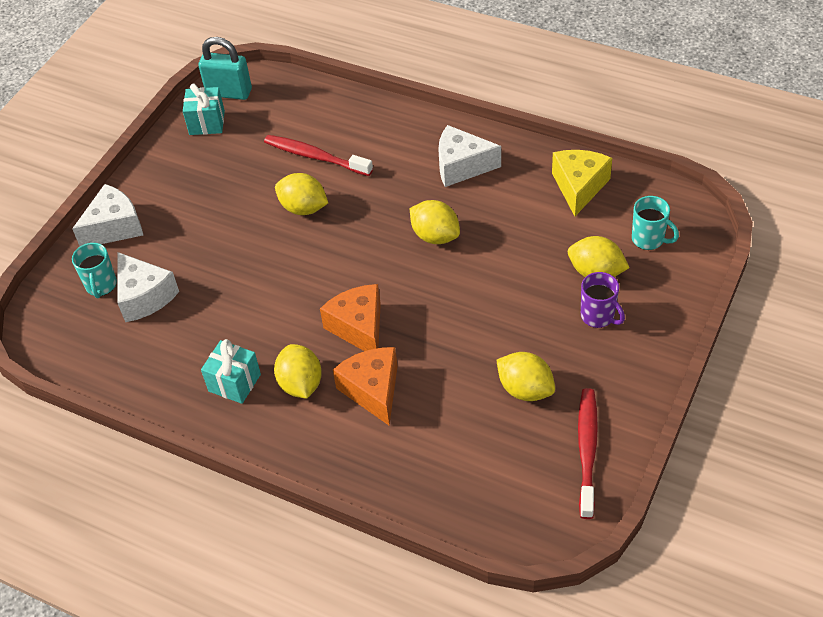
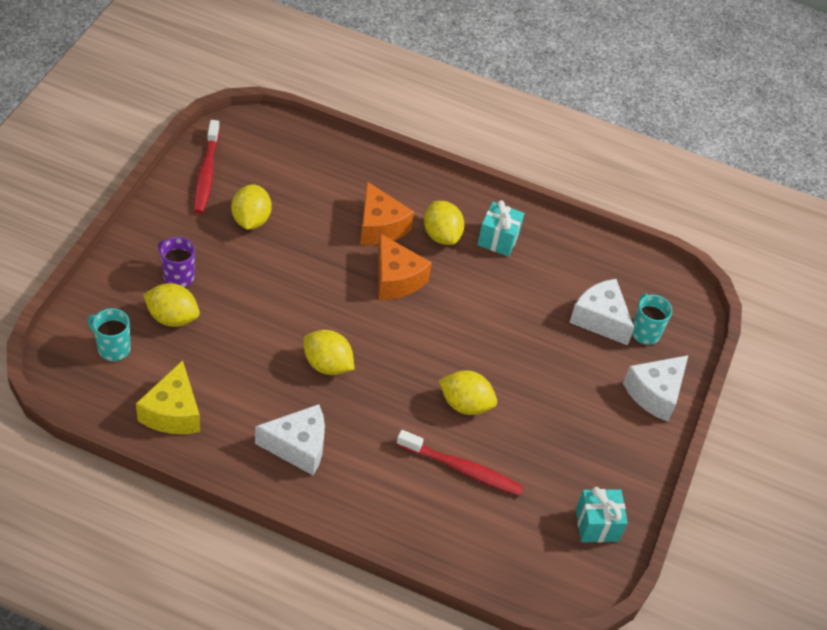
camera: 165 degrees right, 0 degrees up
(229, 92) = (582, 571): turquoise padlock -> none
(525, 389) = (251, 220): yellow lemon -> yellow lemon turned 60 degrees clockwise

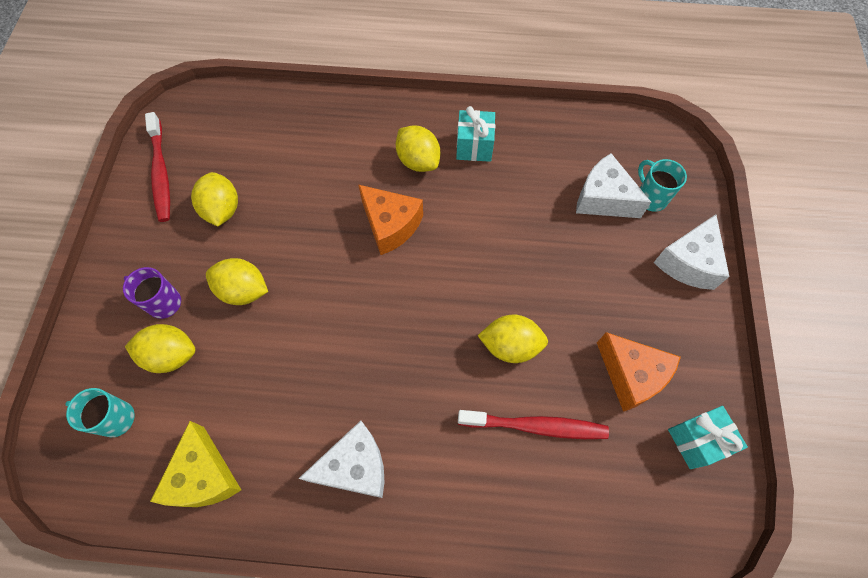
camera: 10 degrees left, 15 degrees up
(327, 365) = (353, 351): yellow lemon -> yellow lemon (243, 290)
(379, 226) = (354, 172): orange cheese -> orange cheese (631, 375)

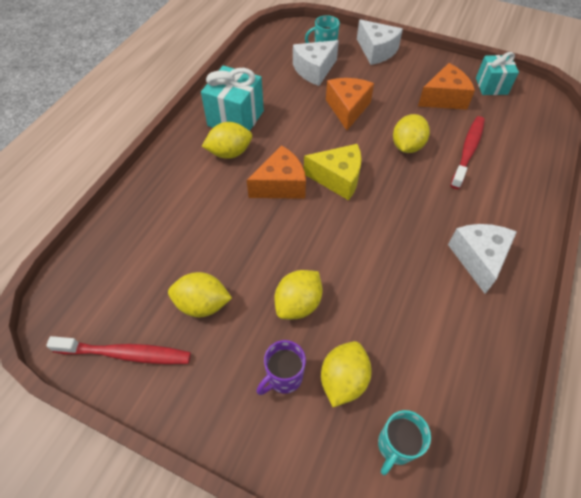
camera: 70 degrees left, 10 degrees down
(204, 476) = (468, 371): yellow cheese -> yellow cheese (338, 178)
(474, 147) = (235, 118): turquoise gift -> turquoise gift, size x1.52
(548, 258) = (347, 109): none -> orange cheese

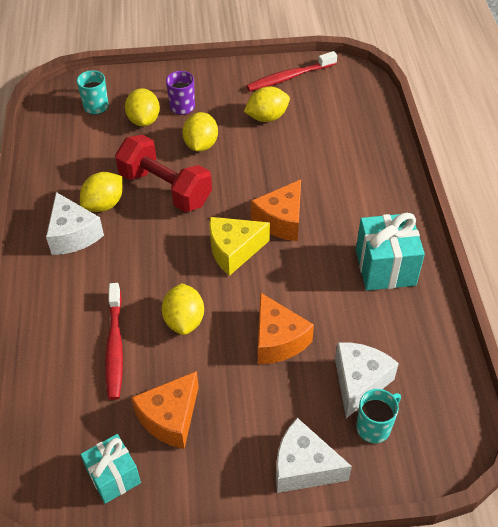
camera: 150 degrees right, 5 degrees down
(229, 153) = (354, 228): yellow lemon -> yellow lemon (104, 204)
(365, 267) = (165, 188): none -> red dumbbell

